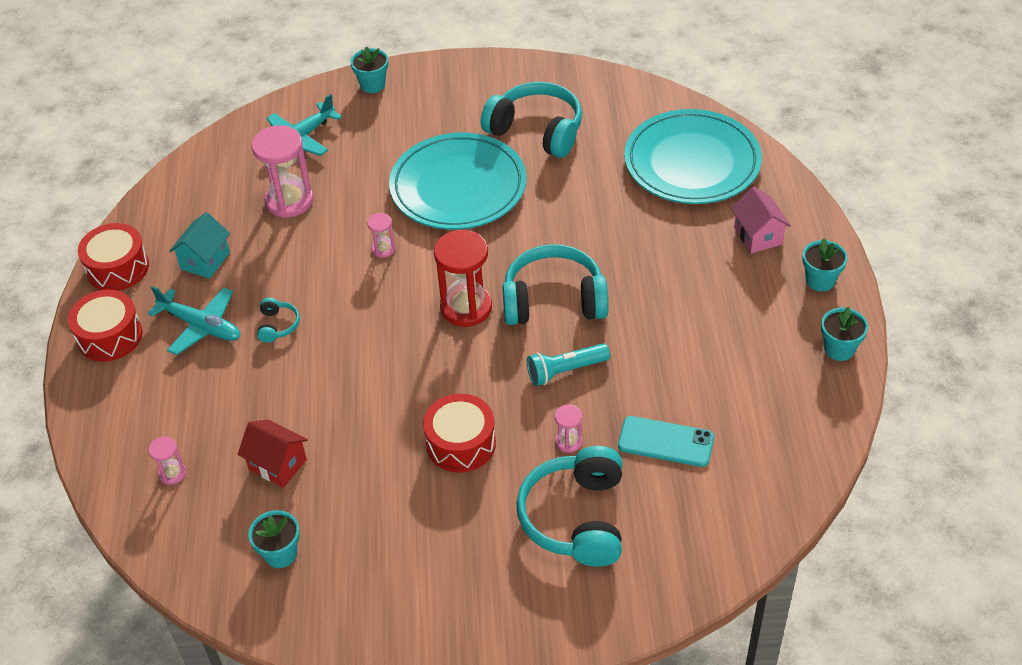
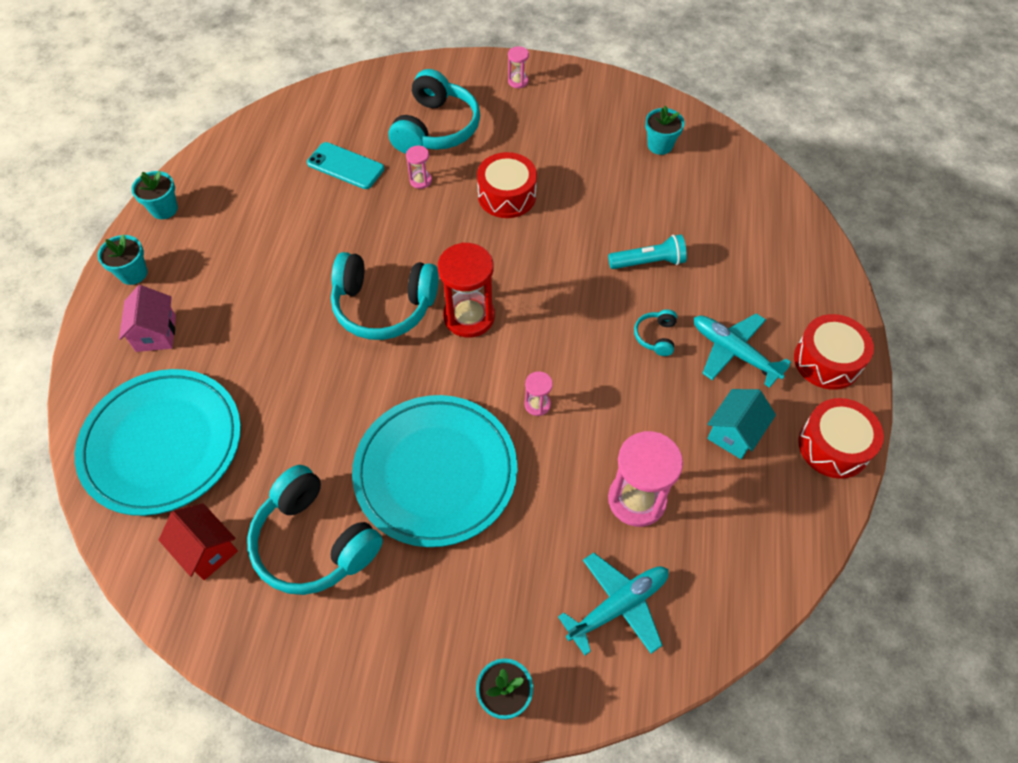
camera: 170 degrees left, 10 degrees up
(172, 473) = (749, 218): pink hourglass -> pink hourglass (518, 81)
(277, 464) = (660, 208): red house -> red house (207, 550)
(565, 371) = (400, 237): turquoise flashlight -> turquoise flashlight (648, 262)

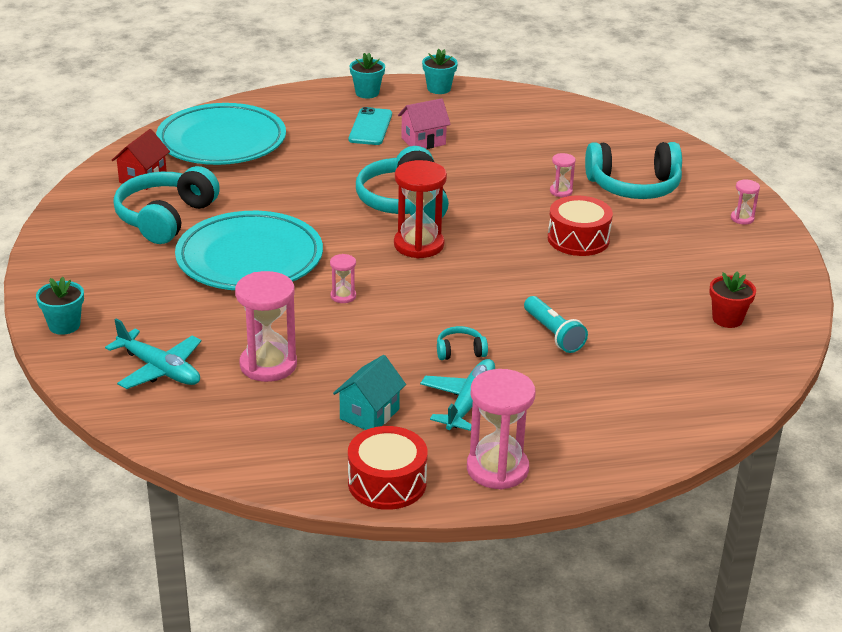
camera: 70 degrees right, 25 degrees down
(156, 333) = (317, 115): pink house -> pink house (423, 141)
(345, 166) = (548, 153): turquoise phone -> turquoise phone (370, 127)
(660, 145) = (727, 319): turquoise flower pot -> red flower pot
(734, 433) = (369, 414): turquoise house -> turquoise house turned 75 degrees counterclockwise
(827, 361) = (497, 469): red drum -> pink hourglass

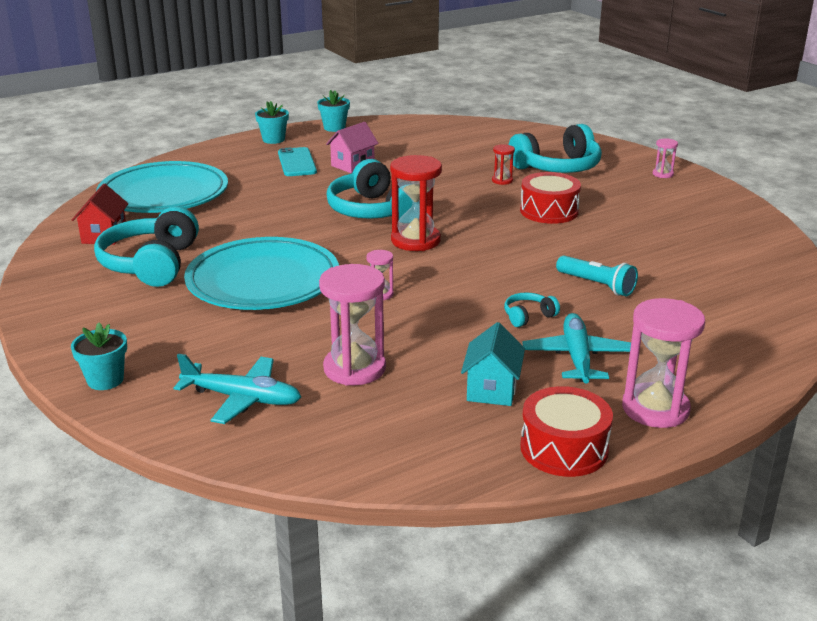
camera: 20 degrees left, 5 degrees down
(561, 191) = (502, 180): pink hourglass -> red hourglass
(727, 319) = (725, 245): red flower pot -> none

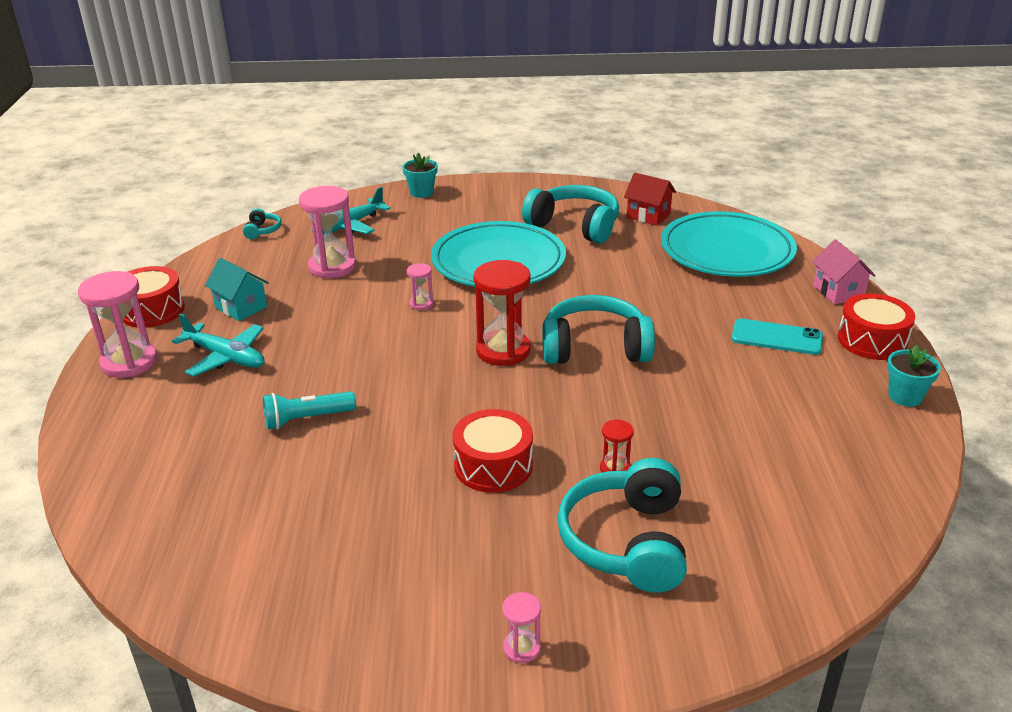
camera: 120 degrees right, 5 degrees up
(273, 139) = (872, 340): turquoise flower pot -> red drum
(352, 165) = (745, 372): pink house -> pink house (838, 292)
(528, 316) = (305, 359): turquoise headphones -> turquoise headphones (262, 230)

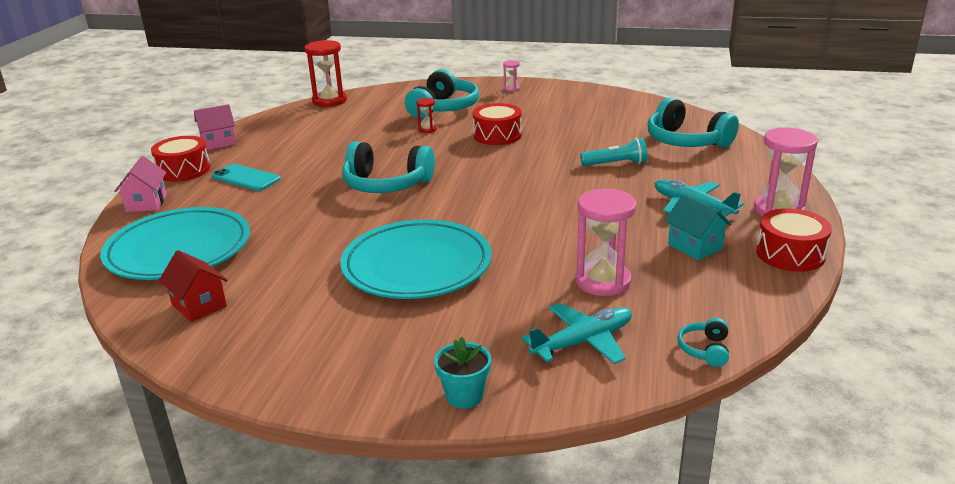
camera: 165 degrees left, 5 degrees down
(421, 304) = (513, 231): pink hourglass -> none
(503, 351) = (458, 189): red hourglass -> red hourglass (329, 101)
(575, 226) = (297, 302): turquoise headphones -> turquoise headphones (686, 141)
(905, 396) = (218, 143): turquoise flower pot -> pink house

